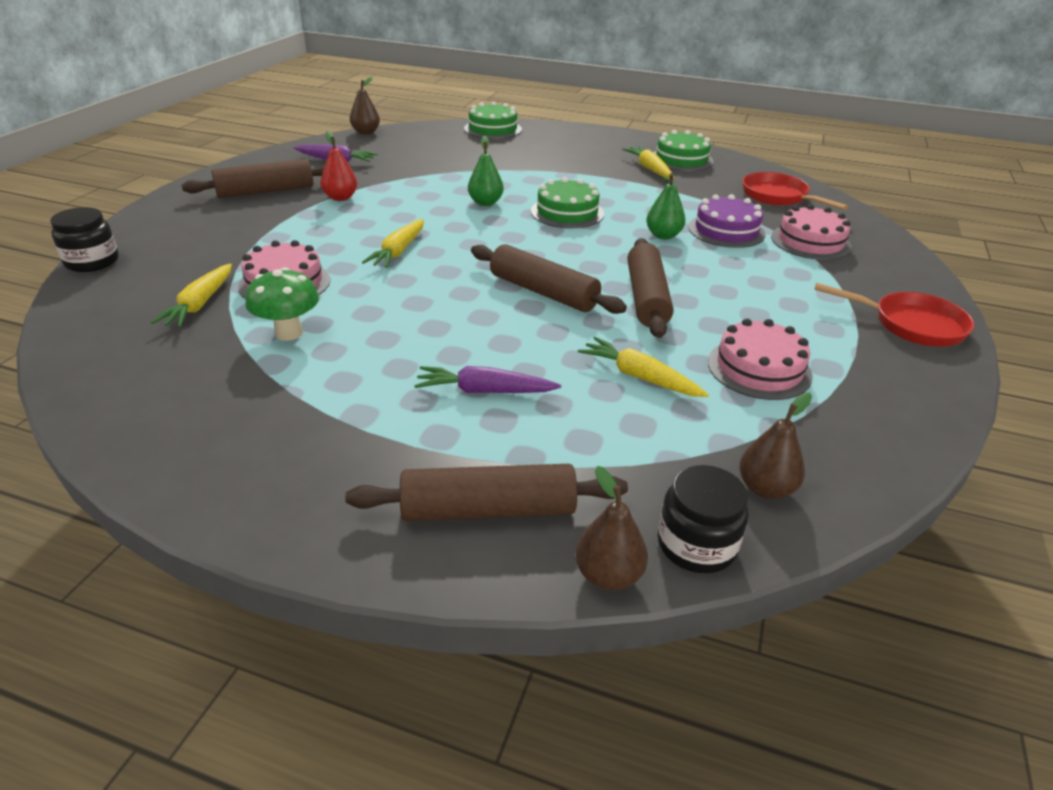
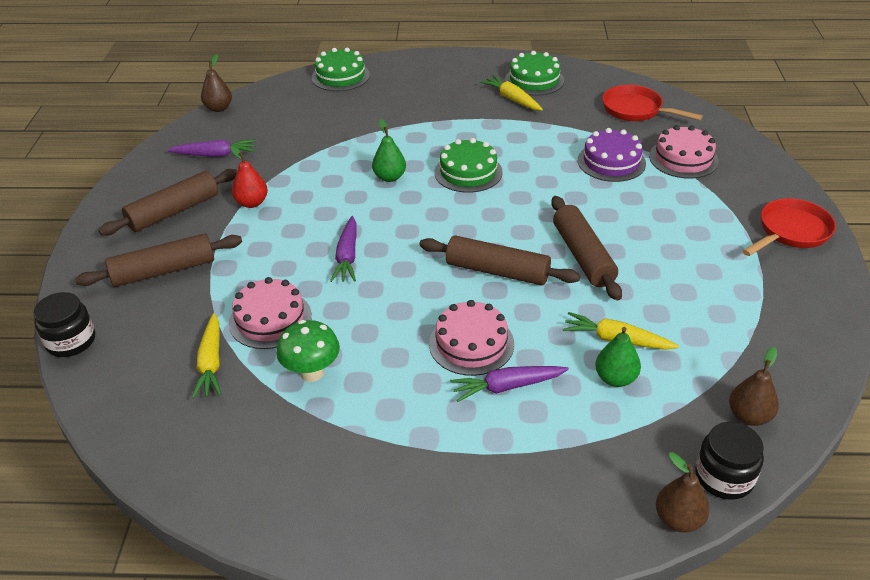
camera: 15 degrees left, 5 degrees up
(398, 251) = (347, 256): yellow carrot -> purple carrot
(488, 510) = (570, 493): brown rolling pin -> brown rolling pin (164, 271)
(663, 235) = (563, 181): green pear -> green pear (615, 378)
(759, 368) = (699, 306): pink cake -> pink cake (471, 343)
(911, 325) = (791, 232): red pan -> red pan turned 45 degrees counterclockwise

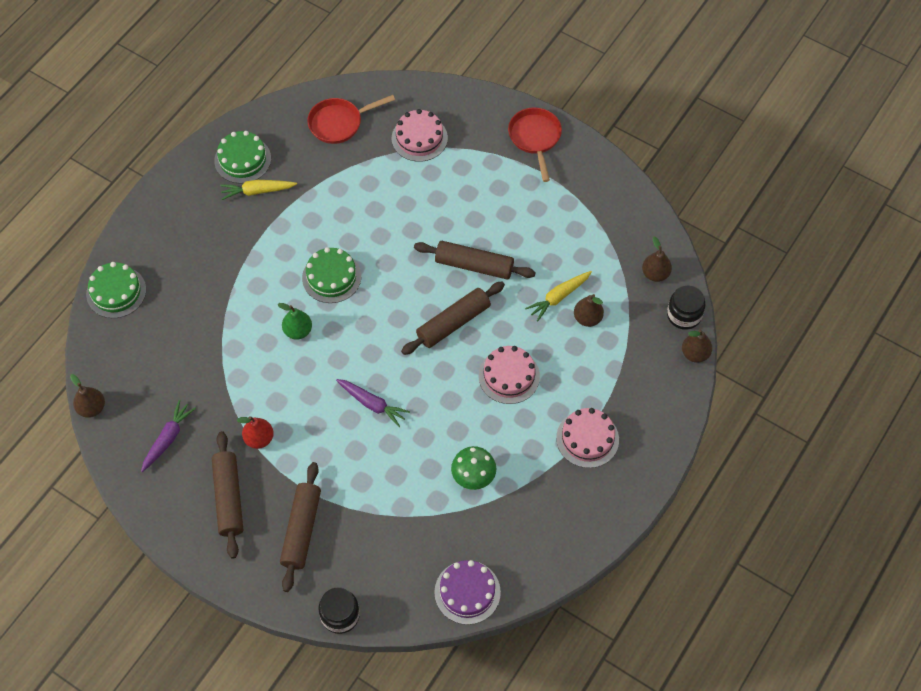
camera: 60 degrees left, 20 degrees up
(211, 363) = (424, 533): yellow carrot -> none
(270, 319) = (405, 481): pink cake -> pink cake (587, 439)
(507, 387) = (556, 377): purple carrot -> none
(611, 162) = (389, 182): purple cake -> purple cake (467, 592)
(615, 378) = (587, 318): green pear -> brown pear

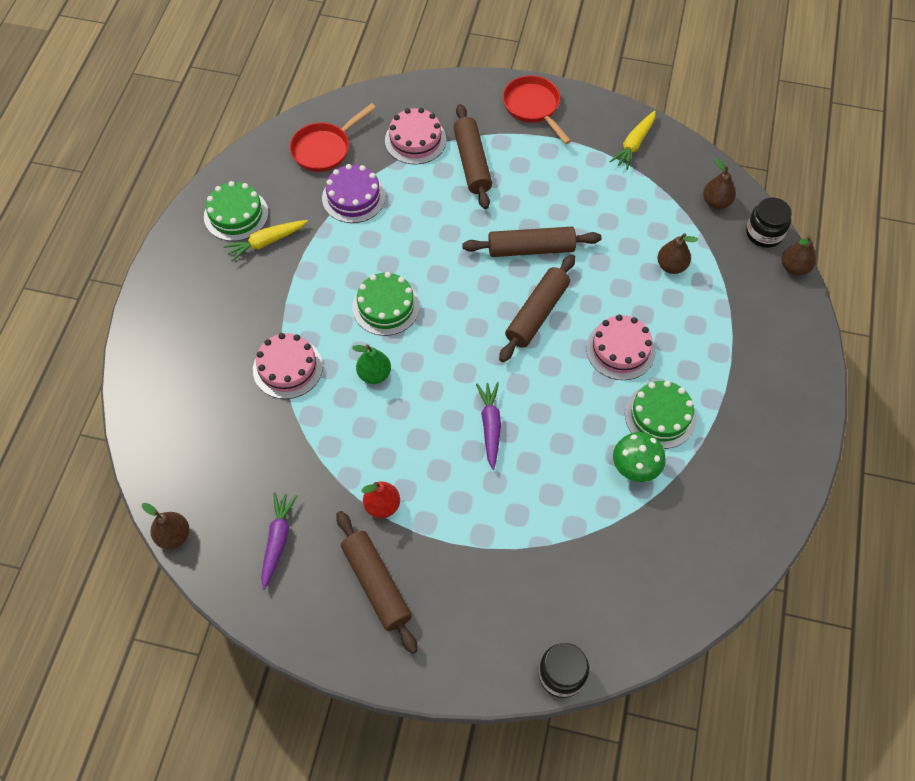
camera: 20 degrees left, 0 degrees up
(116, 292) = (150, 396): green cake -> green cake (660, 416)
(301, 530) = (475, 592): brown rolling pin -> brown rolling pin (472, 163)
(372, 404) = (490, 426): purple carrot -> purple carrot turned 105 degrees counterclockwise
(467, 592) = (688, 596): purple cake -> purple cake (353, 197)
(558, 297) = (632, 254): yellow carrot -> yellow carrot (634, 144)
(587, 439) = (732, 388): pink cake -> pink cake (287, 368)

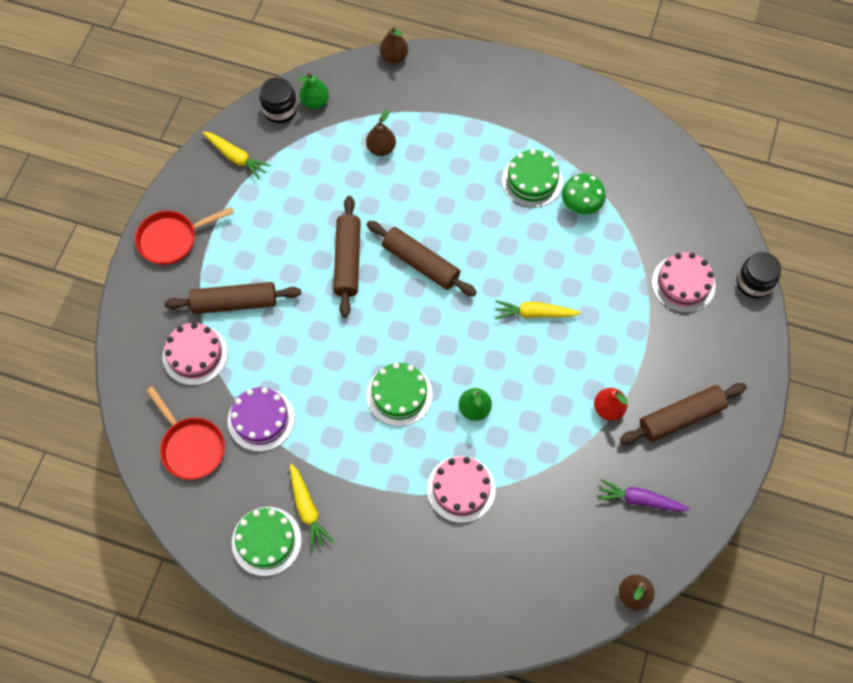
camera: 85 degrees left, 5 degrees up
(490, 426) = (534, 313): purple carrot -> yellow carrot
(620, 349) = (464, 201): pink cake -> pink cake (683, 284)
(716, 202) = (315, 102): brown pear -> green pear
(764, 233) = (354, 72): black jar -> black jar (280, 110)

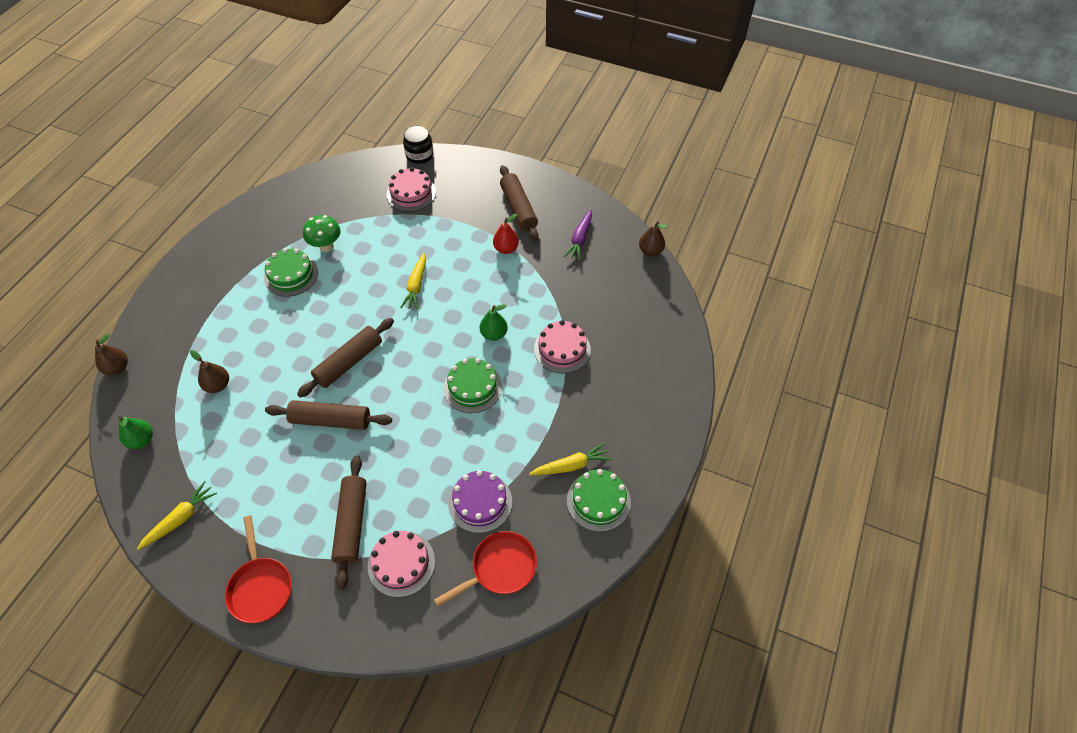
camera: 85 degrees left, 10 degrees down
(280, 110) = (137, 473): black jar -> none

